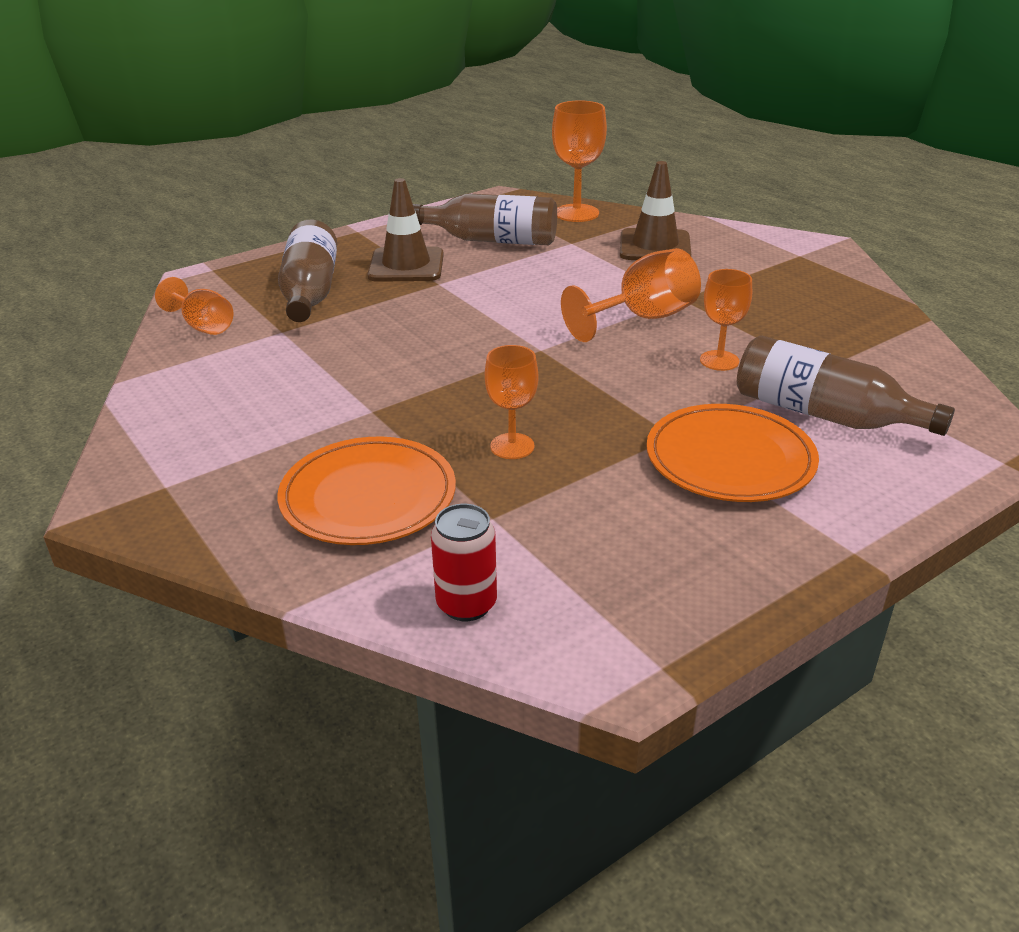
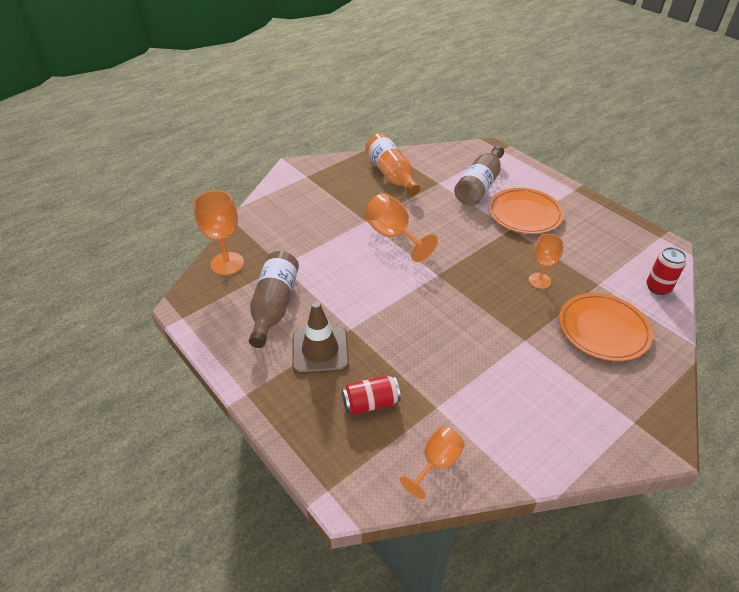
camera: 95 degrees left, 10 degrees up
(310, 292) = (370, 403): brown bottle -> red can
(654, 246) = (291, 228): brown traffic cone -> none
(719, 360) = (437, 211): orange goblet -> none
(833, 324) = (391, 174): none -> orange bottle

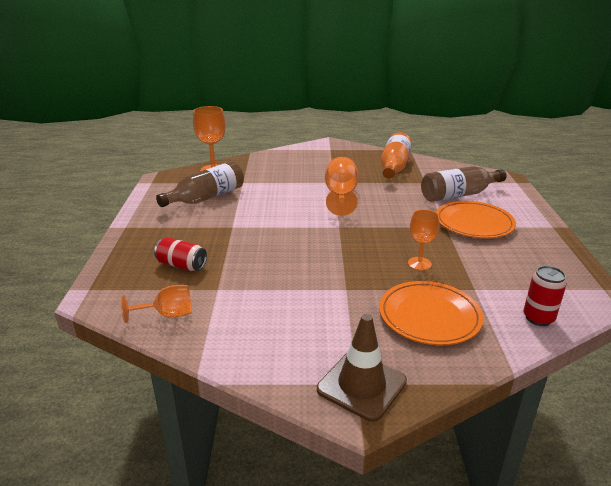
camera: 40 degrees right, 15 degrees down
(320, 350) = (196, 228): brown traffic cone -> brown traffic cone (361, 385)

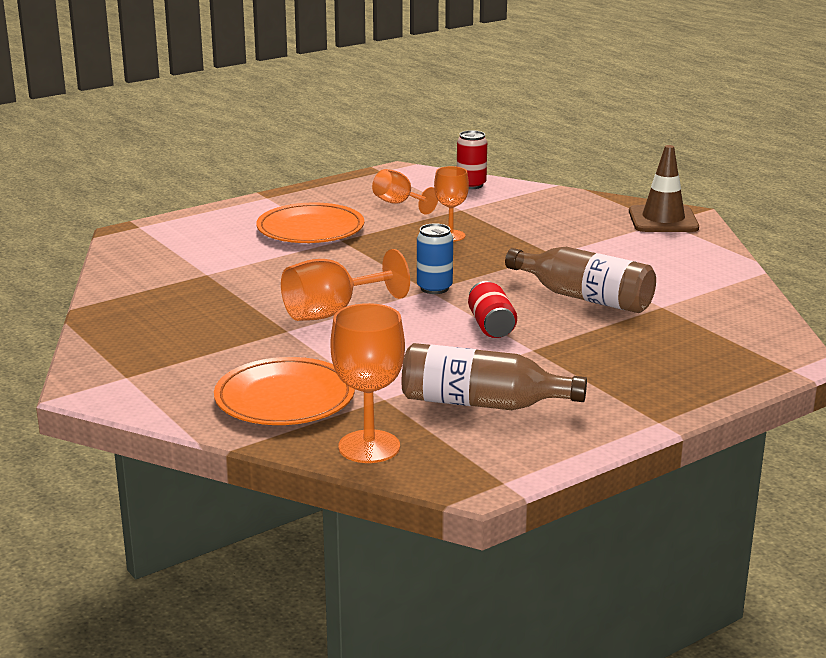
camera: 125 degrees left, 5 degrees down
(167, 315) = (739, 311): orange goblet -> orange goblet (399, 204)
(181, 265) = (661, 341): red can -> red can (491, 326)
(339, 229) = (434, 288): none -> blue can
(394, 167) = (163, 305): orange bottle -> none
(429, 316) = (536, 217): orange plate -> orange plate (285, 398)
(459, 195) = (230, 248): brown bottle -> brown bottle (584, 298)

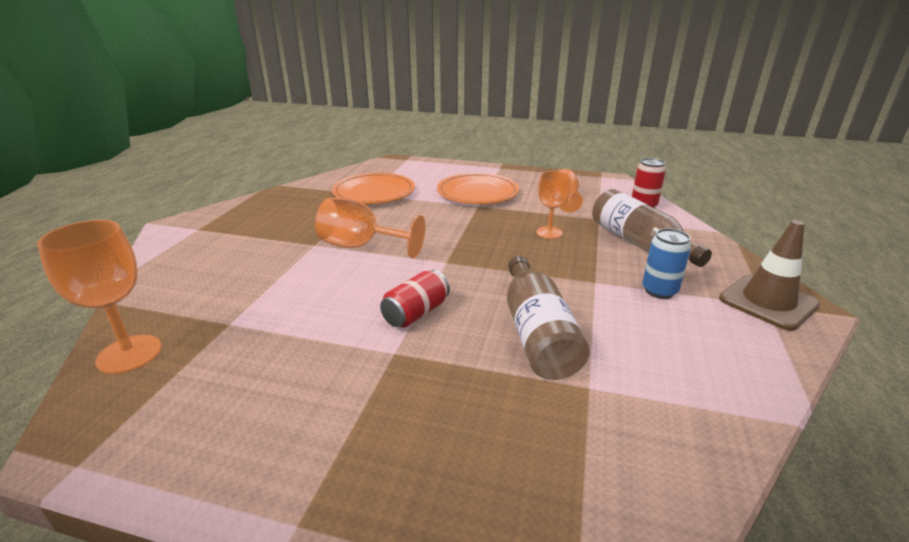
camera: 50 degrees right, 5 degrees up
(285, 398) = (201, 286): orange plate -> orange plate (374, 192)
(434, 288) = (452, 263): blue can -> blue can (659, 291)
(482, 403) = (254, 374): brown bottle -> brown bottle (639, 244)

